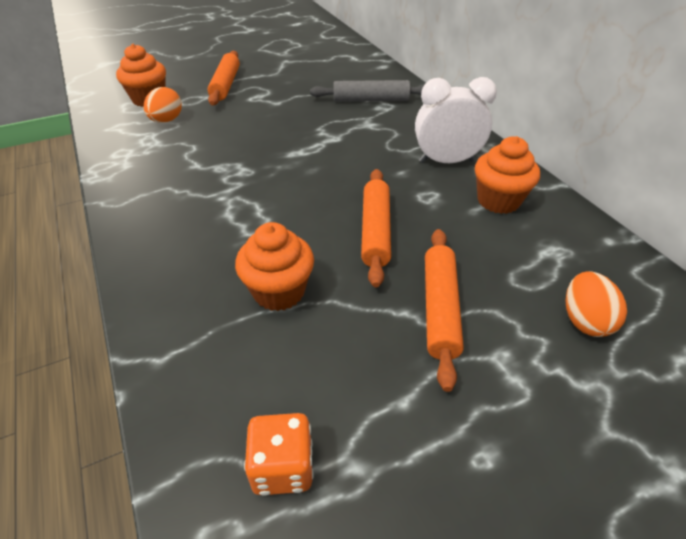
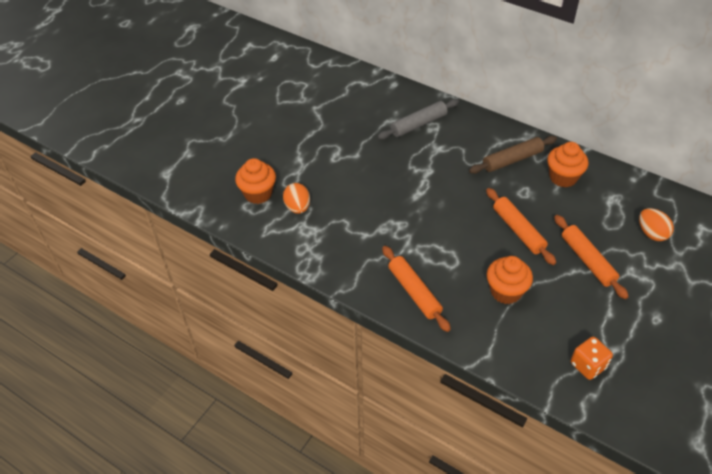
camera: 30 degrees left, 5 degrees up
(225, 85) = (298, 153): orange rolling pin -> orange rolling pin (414, 292)
(446, 161) = (512, 160): white clock -> brown rolling pin

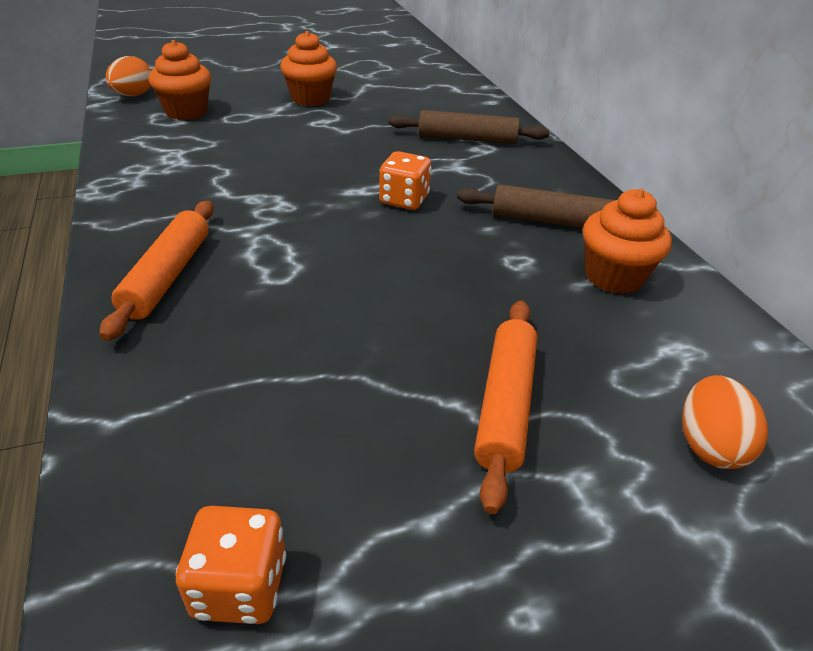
camera: 35 degrees right, 10 degrees down
(297, 207) = (201, 137): orange egg -> orange egg (133, 95)
(418, 124) = (467, 139): grey rolling pin -> brown rolling pin
(444, 187) = (404, 200): none -> orange dice
(506, 291) = (291, 356): orange cupcake -> orange cupcake (310, 99)
(518, 230) = (438, 296): orange rolling pin -> none

